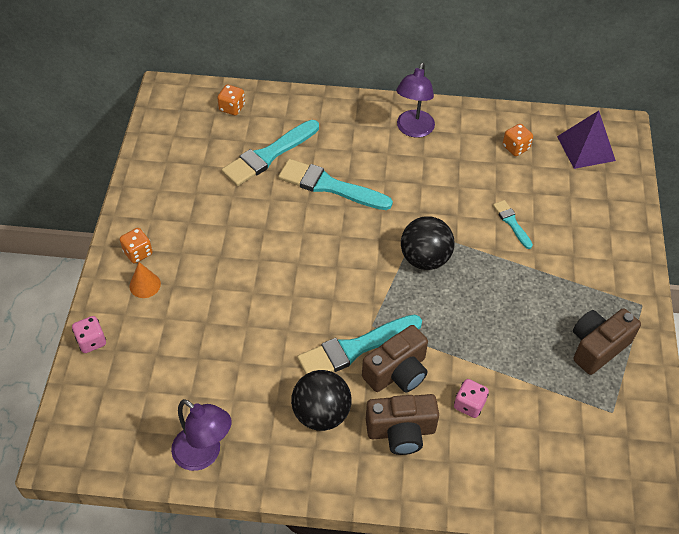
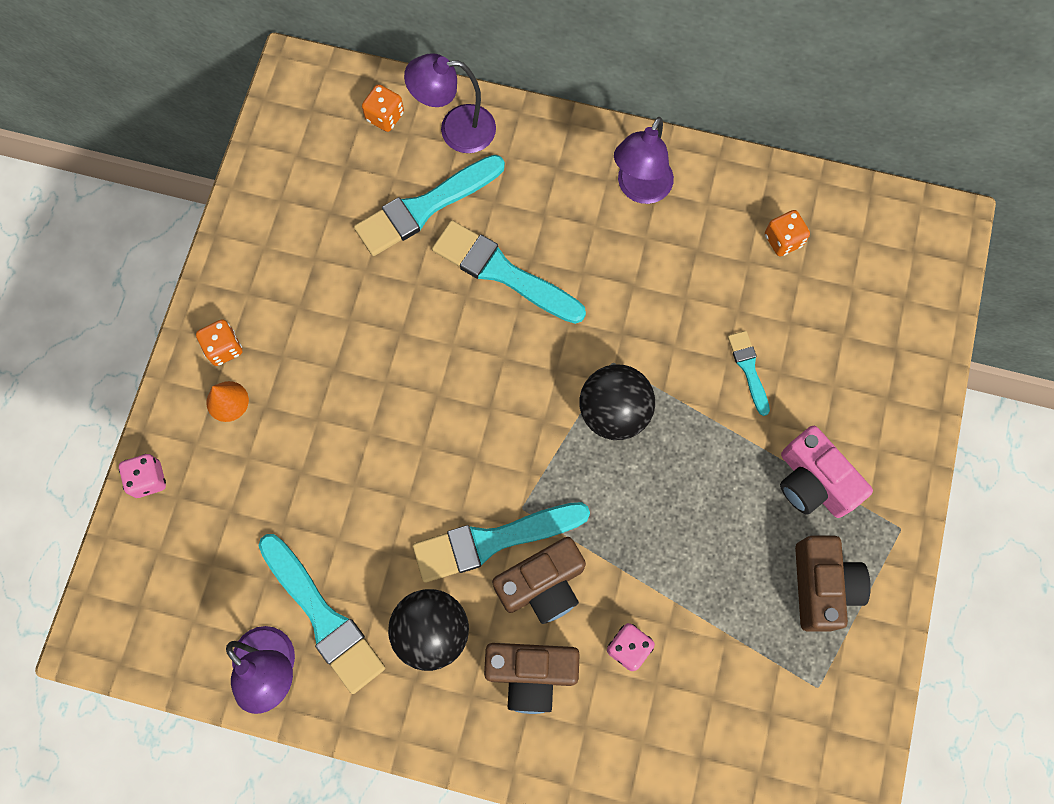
camera: 10 degrees right, 20 degrees up
(237, 414) = (323, 617): none -> turquoise brush
(281, 110) = (455, 129): none -> purple lamp
(573, 284) = (813, 482): none -> pink camera
(586, 148) = (886, 255): purple pyramid -> none
(597, 347) = (822, 586): brown camera -> brown camera turned 120 degrees clockwise

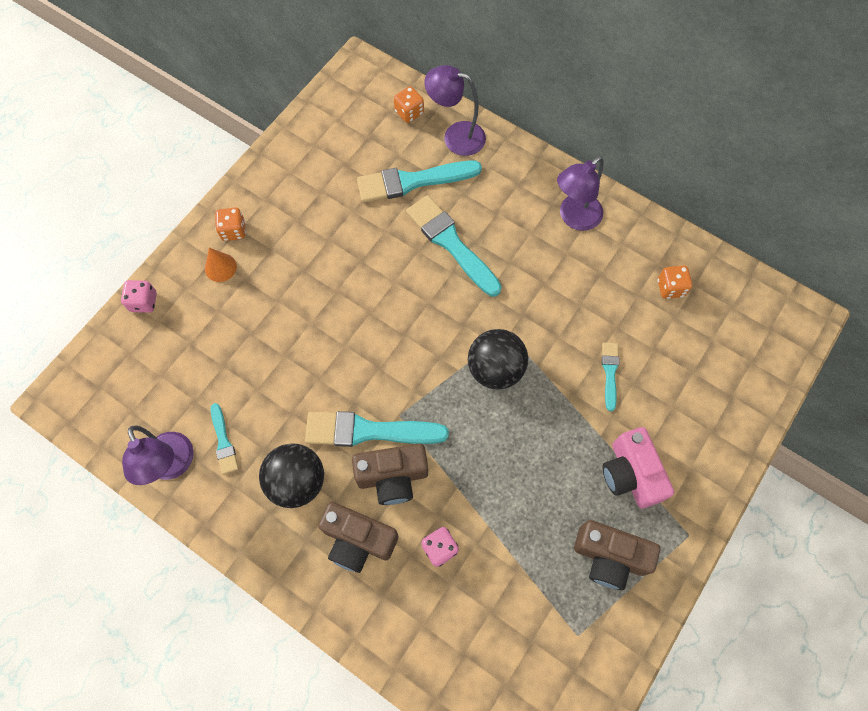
camera: 20 degrees right, 5 degrees down
(323, 617) = (223, 442): turquoise brush -> turquoise brush, size x0.52
(822, 586) = (609, 557): brown camera -> brown camera turned 90 degrees clockwise

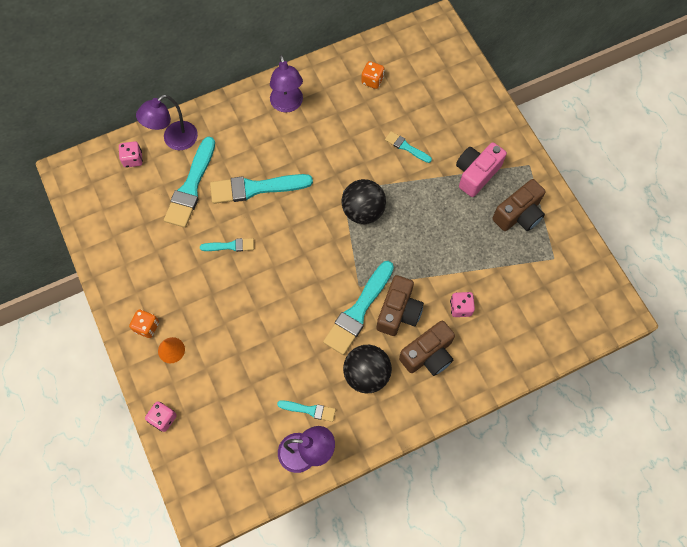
camera: 60 degrees left, 0 degrees up
(368, 256) = (230, 246): none -> turquoise brush
(409, 112) = (133, 159): orange dice -> pink dice
(630, 474) = (476, 174): pink camera -> pink camera turned 120 degrees clockwise

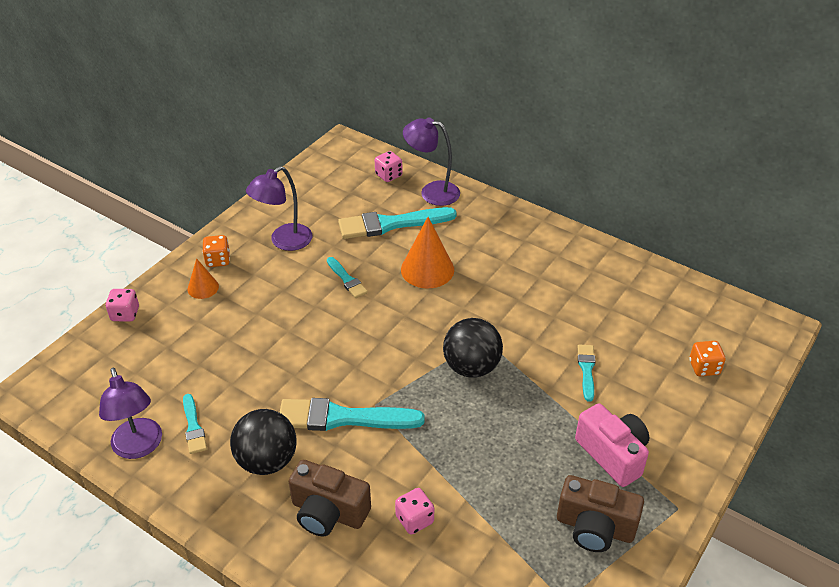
camera: 60 degrees right, 25 degrees down
(255, 188) = (427, 269): turquoise brush -> orange cone
(287, 105) = (545, 250): purple lamp -> purple lamp (284, 241)
(372, 80) = (642, 303): orange dice -> orange dice (704, 367)
(398, 312) = (366, 457): brown camera -> none
(476, 174) = (612, 454): pink camera -> pink camera turned 45 degrees clockwise

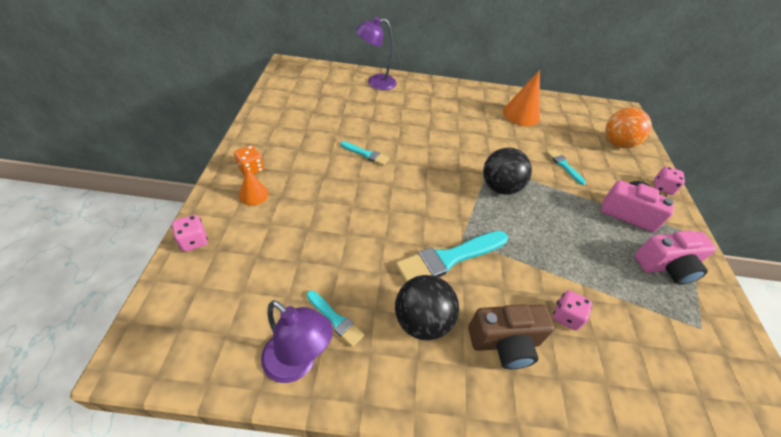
camera: 35 degrees left, 5 degrees up
(284, 241) = (296, 140): purple lamp -> none
(388, 175) = (338, 78): pink dice -> pink dice (662, 187)
(391, 224) = (366, 109): turquoise brush -> none
(427, 269) = (415, 132): orange cone -> orange cone (521, 114)
(595, 527) = (666, 266): brown camera -> pink camera
(704, 367) = (617, 143): orange dice -> orange ball

